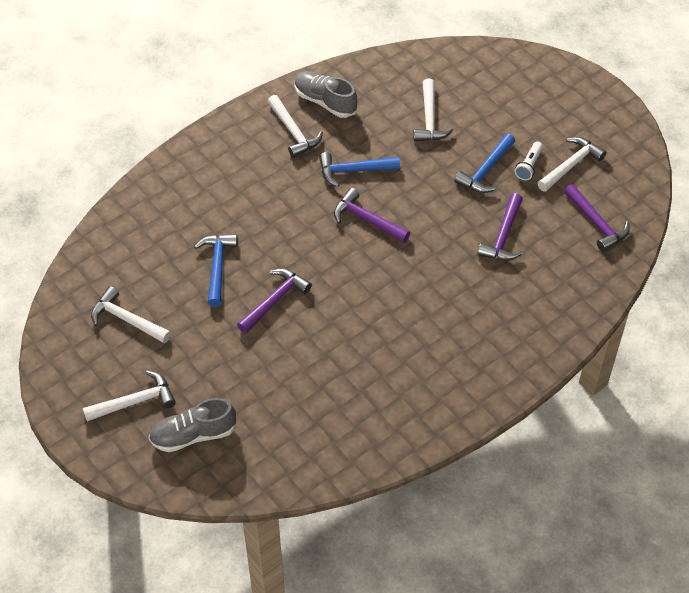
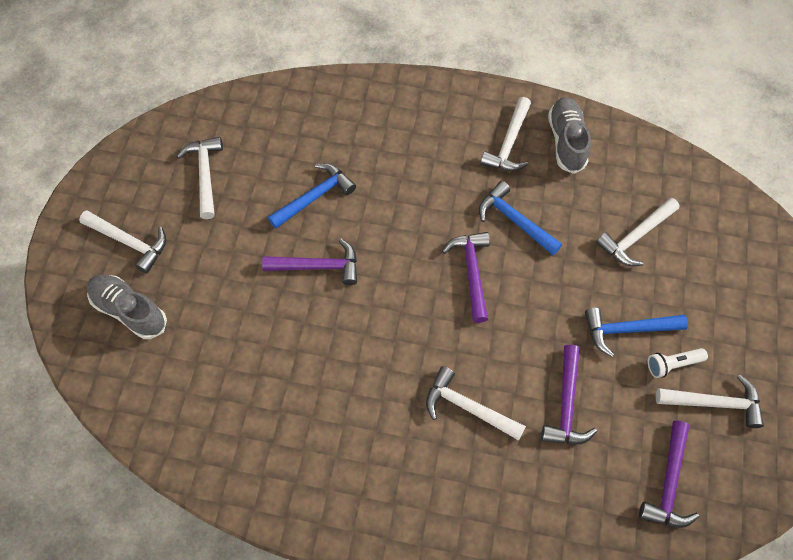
camera: 50 degrees right, 10 degrees up
(456, 287) = (467, 407): none -> white hammer
(503, 236) = (566, 404): purple hammer -> purple hammer turned 60 degrees counterclockwise

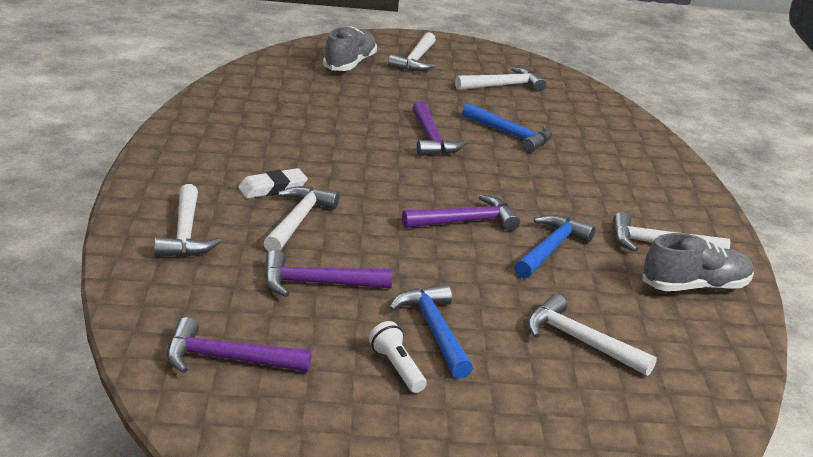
camera: 75 degrees right, 35 degrees down
(408, 423) = (272, 188): none -> white eraser
(714, 403) = (349, 404): white hammer -> white hammer (185, 234)

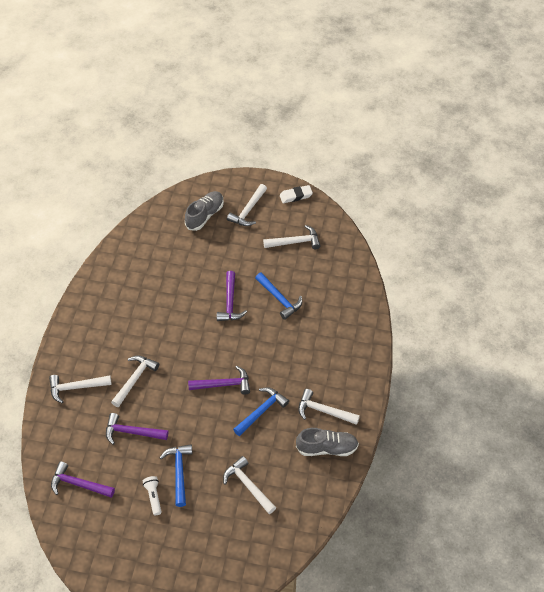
camera: 15 degrees right, 25 degrees up
(185, 234) = (76, 387): white hammer -> white hammer turned 75 degrees clockwise
(272, 188) = (128, 349): white eraser -> white eraser (296, 196)

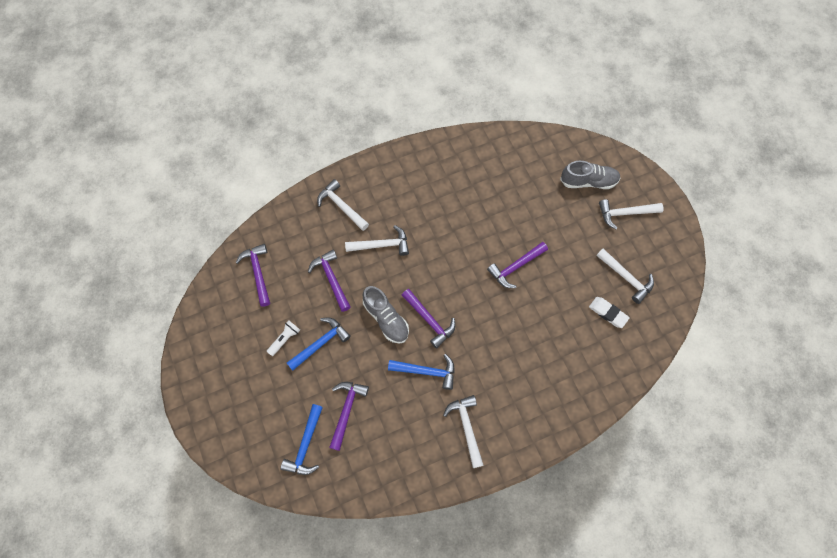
camera: 55 degrees right, 15 degrees up
(248, 485) = (346, 410): white hammer -> purple hammer
(279, 299) = (553, 307): blue hammer -> blue hammer (306, 445)
(296, 196) = (678, 242): white eraser -> white eraser (608, 313)
(327, 448) = (430, 456): grey shoe -> grey shoe (386, 318)

